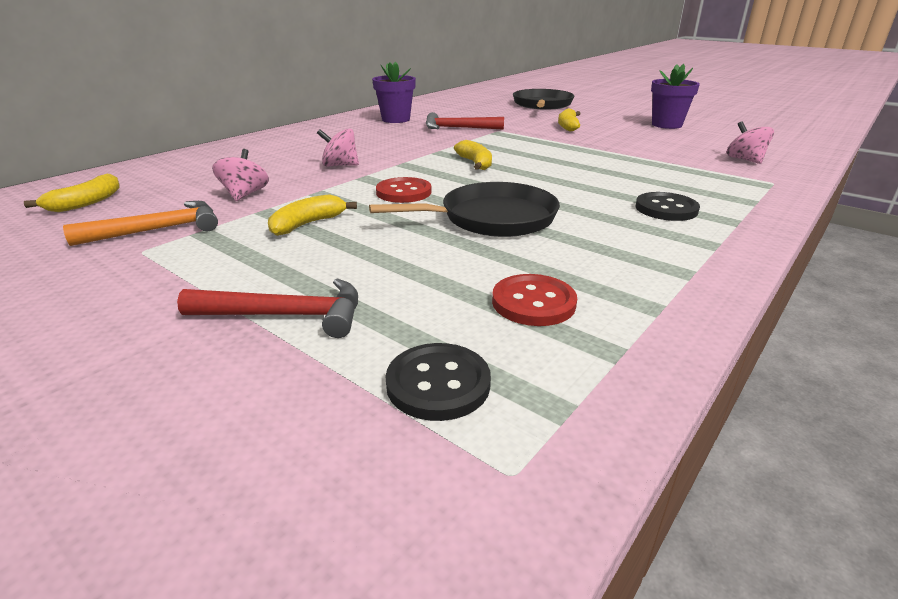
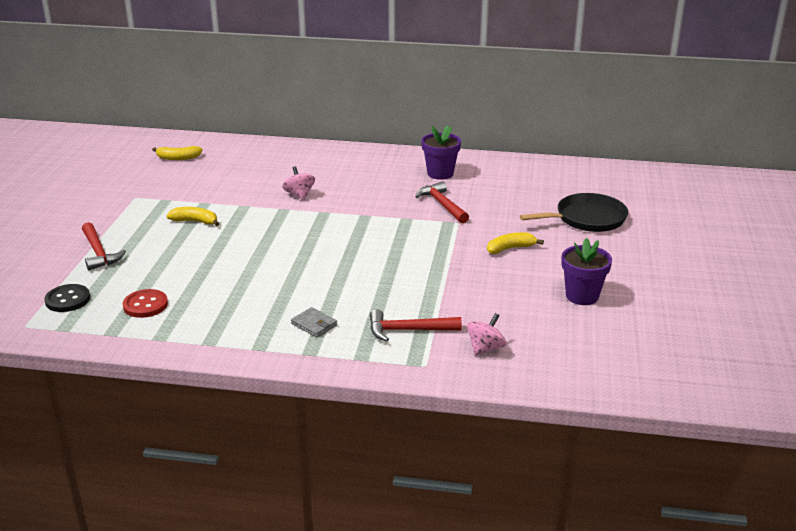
camera: 60 degrees right, 0 degrees up
(159, 230) = (160, 190): orange hammer -> none
(245, 195) = (222, 189): pink spinning top -> none
(403, 192) = (267, 231): red button -> none
(475, 163) = (351, 237): yellow banana -> none
(492, 218) = (246, 269): black pan -> none
(666, 209) = (314, 324): black button -> grey wallet
(699, 176) = (408, 330): none -> red hammer

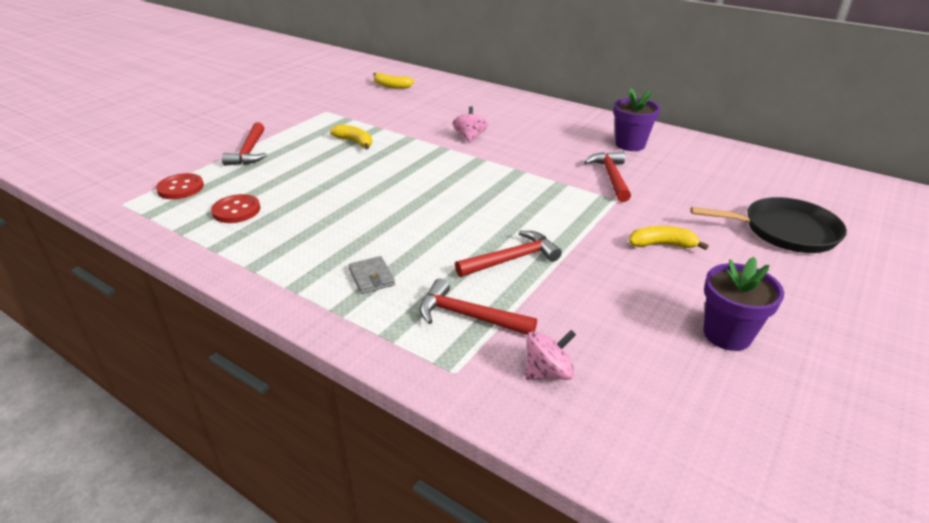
camera: 25 degrees right, 5 degrees up
(67, 300) = (180, 188): black button -> red button
(410, 285) = (512, 259): none -> red hammer

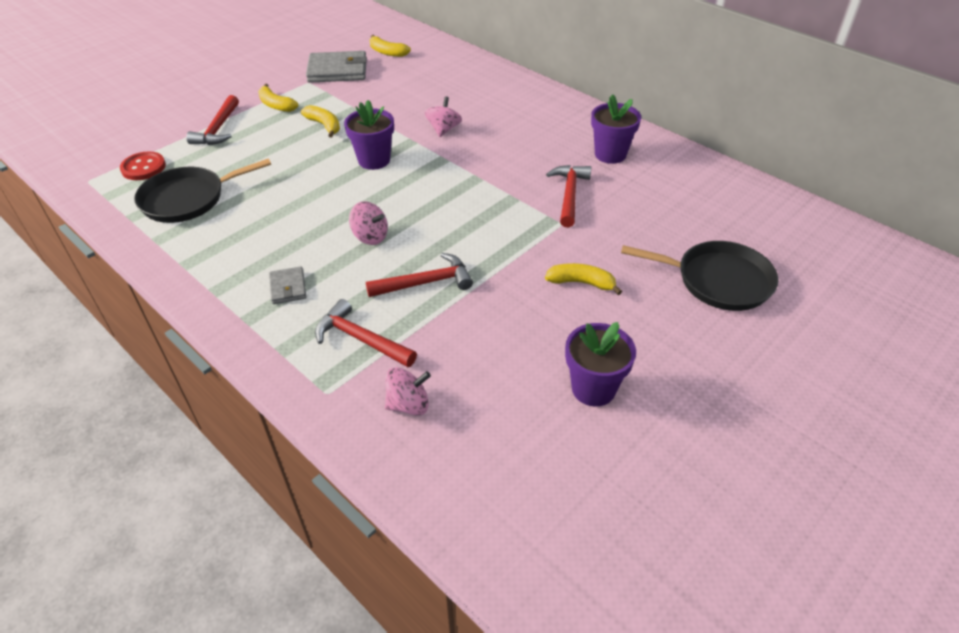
camera: 10 degrees right, 10 degrees up
(236, 210) = (187, 199): red button -> black pan
(301, 130) = (276, 105): none -> yellow banana
(350, 101) = (337, 71): none -> grey wallet
(414, 165) = (374, 160): none -> purple flower pot
(438, 226) = (370, 237): none -> pink spinning top

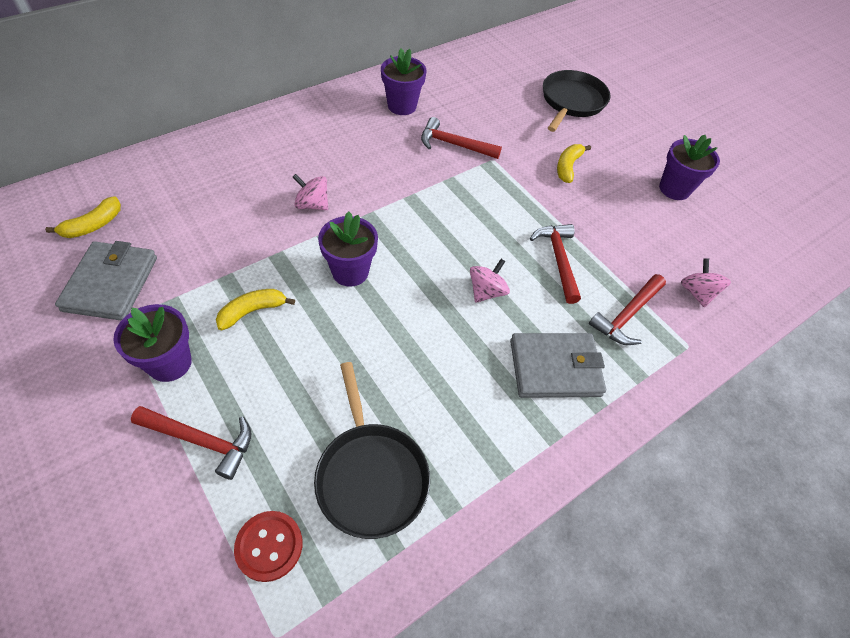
camera: 85 degrees left, 10 degrees up
(276, 105) = (169, 363): yellow banana -> purple flower pot
(288, 287) = (555, 368): grey wallet -> grey wallet, size x1.93

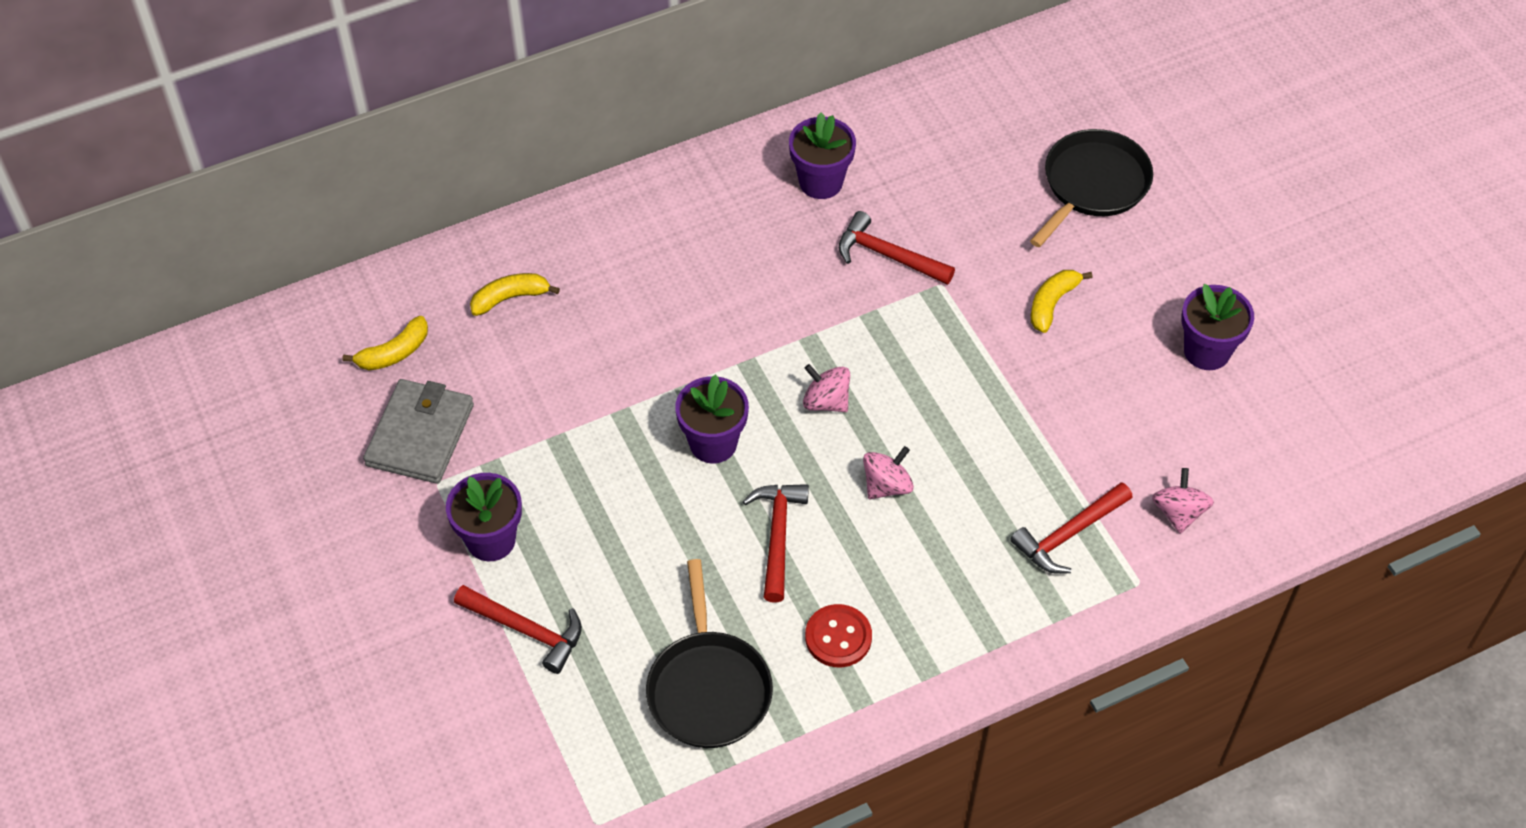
camera: 15 degrees right, 0 degrees up
(252, 311) = (587, 485): yellow banana -> yellow banana (510, 298)
(269, 546) = (594, 743): red button -> red button (838, 637)
(312, 204) = (673, 342): pink spinning top -> pink spinning top (826, 401)
(555, 368) = (952, 592): grey wallet -> none
(558, 260) = (996, 449): red hammer -> red hammer (777, 536)

